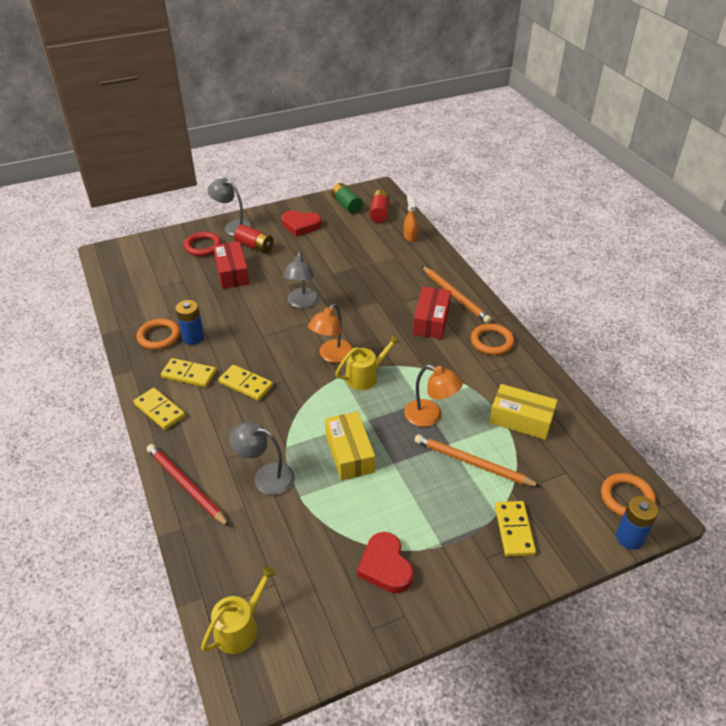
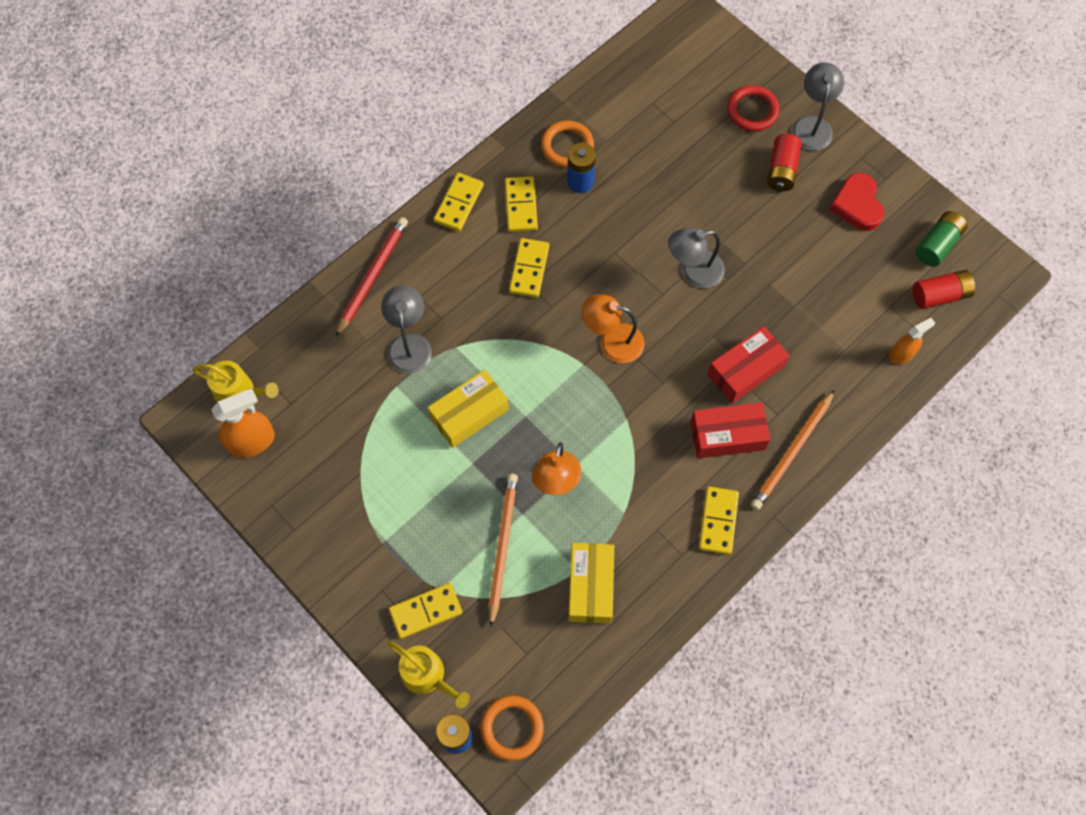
camera: 70 degrees right, 25 degrees up
(232, 273) = (715, 168): red box -> red box (745, 370)
(298, 629) = (252, 442): none -> orange spray bottle
(365, 376) = (592, 390): yellow watering can -> yellow watering can (427, 675)
(385, 566) = (341, 496): red heart -> none
(491, 342) = (718, 521): orange ring -> yellow domino

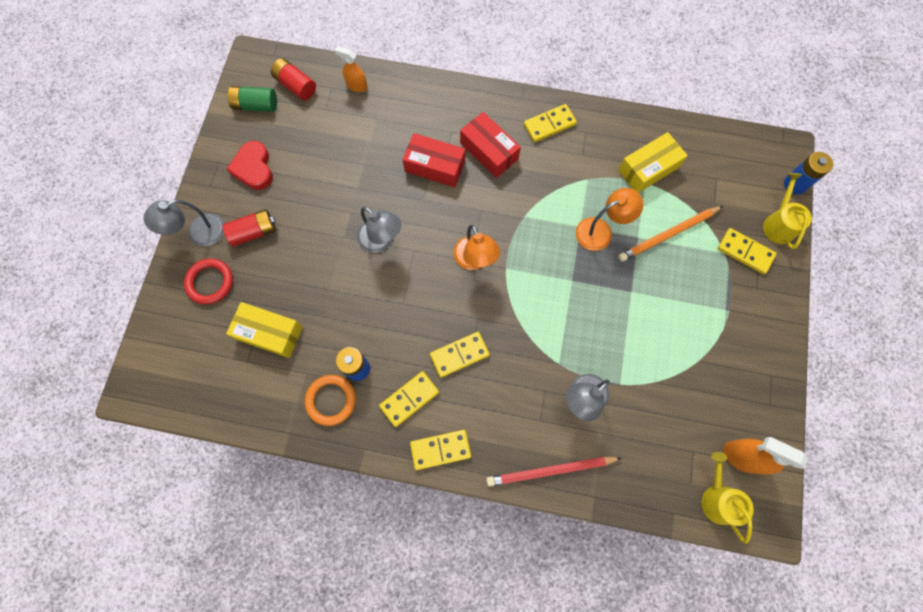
camera: 125 degrees left, 5 degrees up
(469, 414) = (600, 318): yellow box -> yellow box (269, 333)
(512, 728) = (762, 158): orange ring -> none
(792, 452) = (472, 110): orange pencil -> none
(857, 205) = (254, 168): red heart -> red heart turned 120 degrees clockwise

